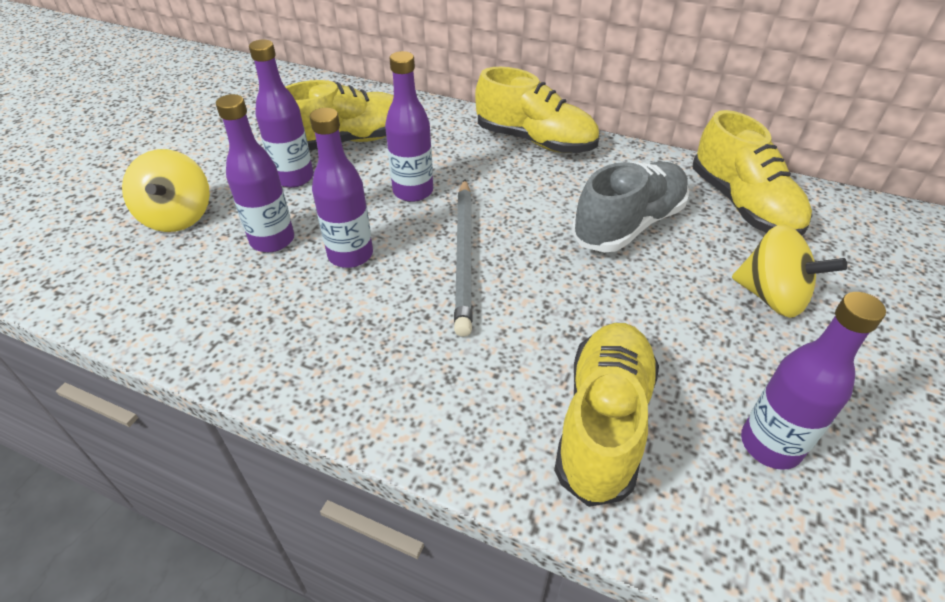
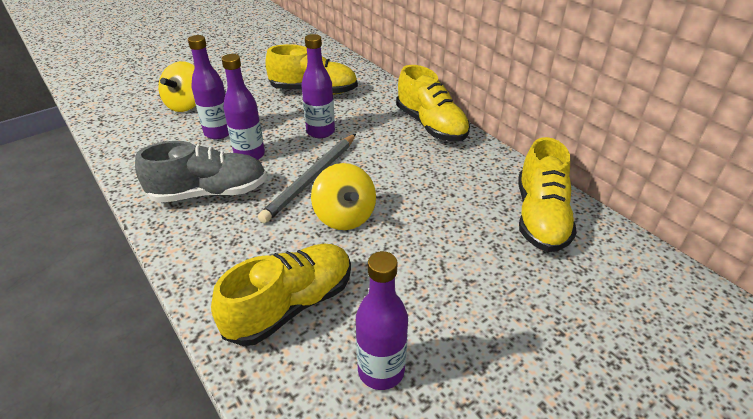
camera: 30 degrees right, 5 degrees down
(294, 178) = (263, 102): purple bottle -> none
(628, 224) = (438, 199): grey shoe -> grey shoe (209, 193)
(771, 297) = (490, 284): yellow spinning top -> yellow spinning top (344, 216)

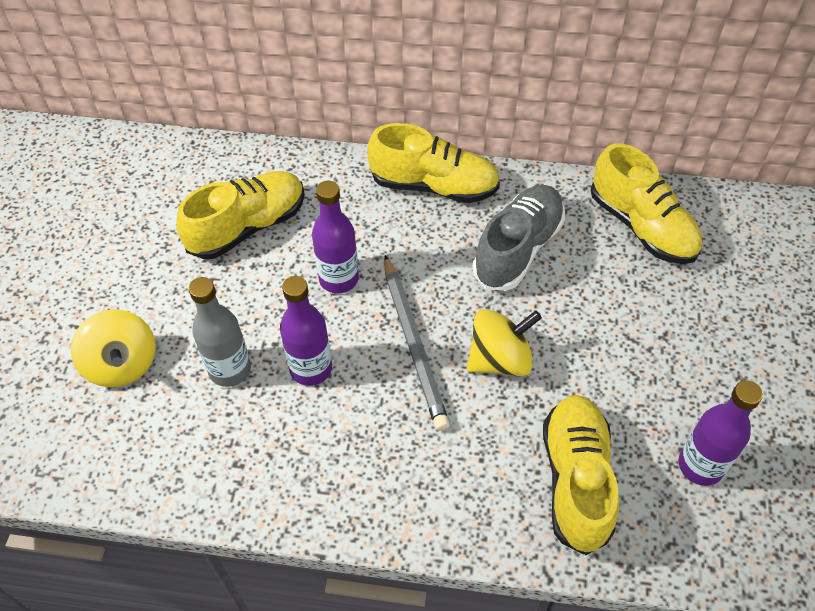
camera: 45 degrees left, 15 degrees up
(209, 193) = (342, 446): grey shoe -> grey shoe (518, 249)
(218, 133) = (230, 370): purple bottle -> grey bottle
(344, 216) = (500, 359): yellow spinning top -> yellow spinning top turned 45 degrees counterclockwise

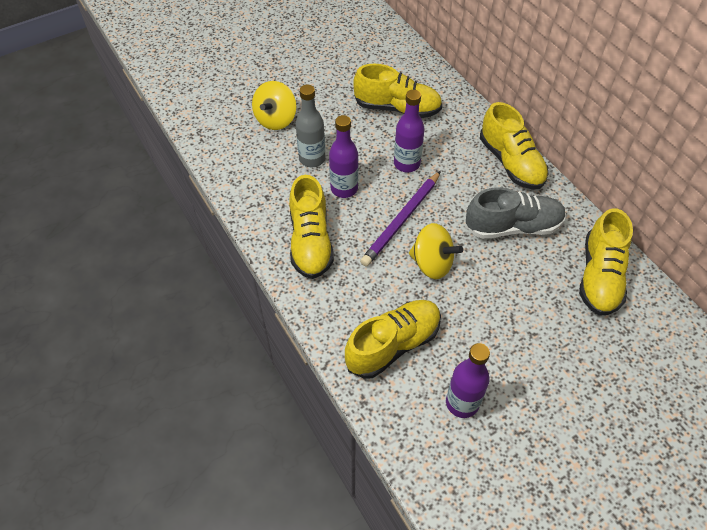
camera: 50 degrees right, 0 degrees up
(355, 463) = (310, 242): none -> yellow shoe
(414, 344) = (402, 220): grey pencil -> purple pencil

